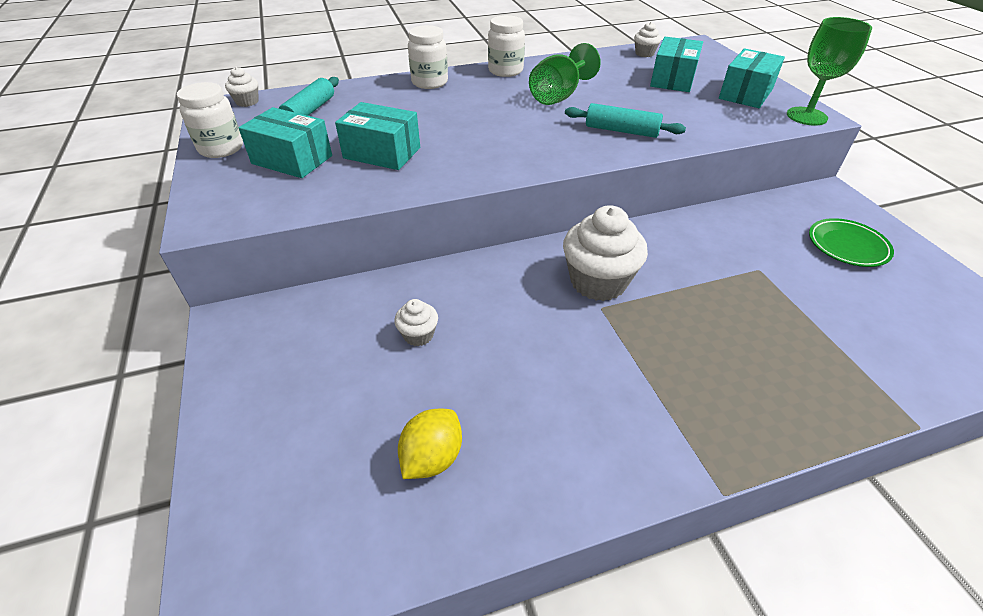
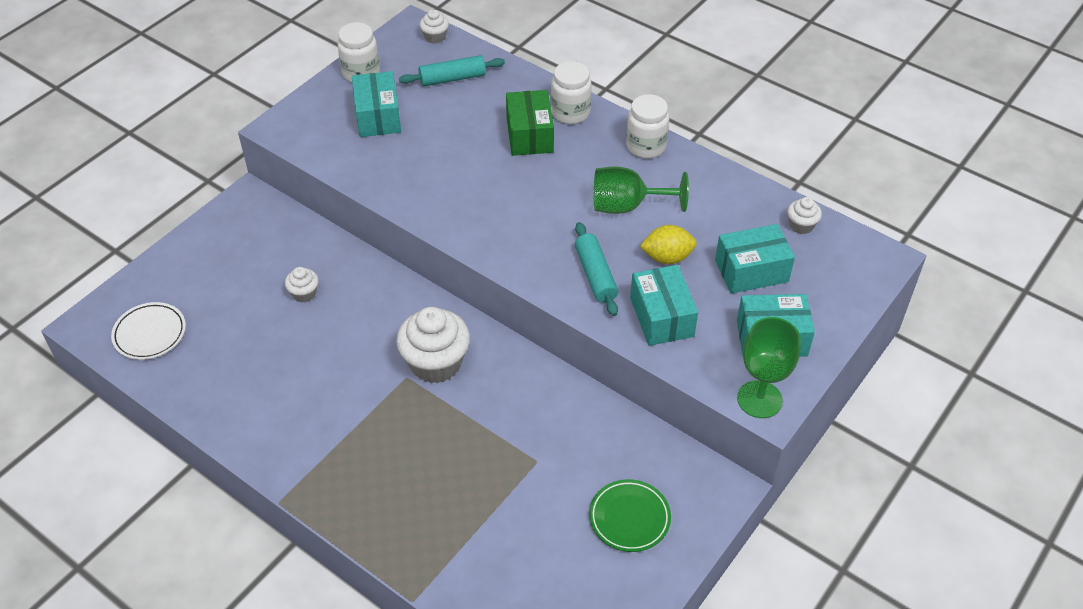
camera: 55 degrees right, 5 degrees up
(326, 521) = (150, 334): none -> white plate
(382, 153) = (427, 155): turquoise box -> turquoise box (661, 317)
(429, 104) = (530, 135): none -> green box
(432, 458) = (215, 354): yellow lemon -> yellow lemon (667, 257)

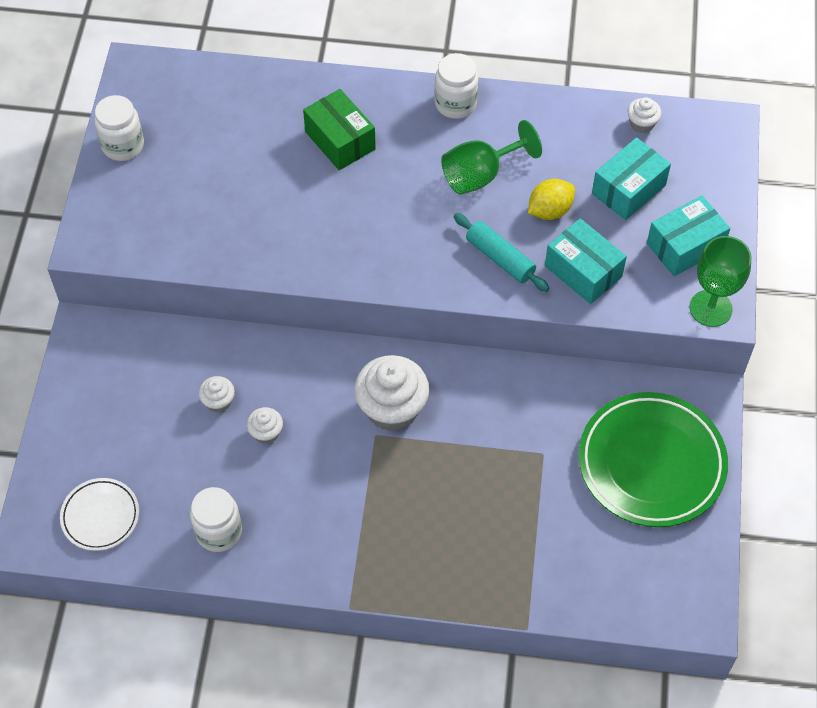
camera: 30 degrees left, 10 degrees up
(378, 116) = (178, 187): turquoise box -> none
(435, 37) = (167, 70): white cupcake -> white cupcake (266, 433)
(452, 78) = (220, 111): turquoise rolling pin -> none
(570, 113) = (361, 98): white jar -> white jar (219, 532)
(629, 518) = (651, 463): green plate -> green plate, size x1.92

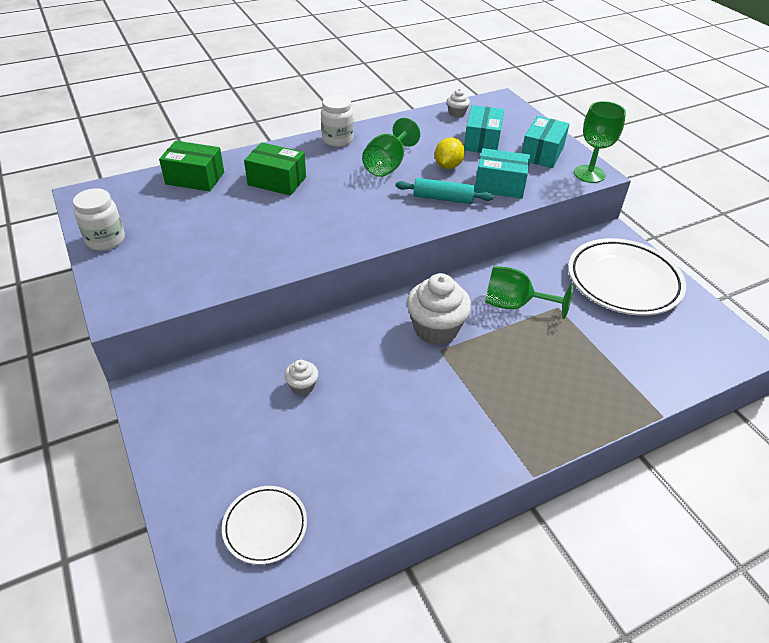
camera: 35 degrees left, 15 degrees down
(219, 532) = (381, 479): white jar -> none
(258, 94) = (195, 178): none -> green box
(266, 433) = (358, 388): white cupcake -> none
(498, 424) = (514, 305): none -> green goblet
(651, 463) = (623, 281): green plate -> white plate

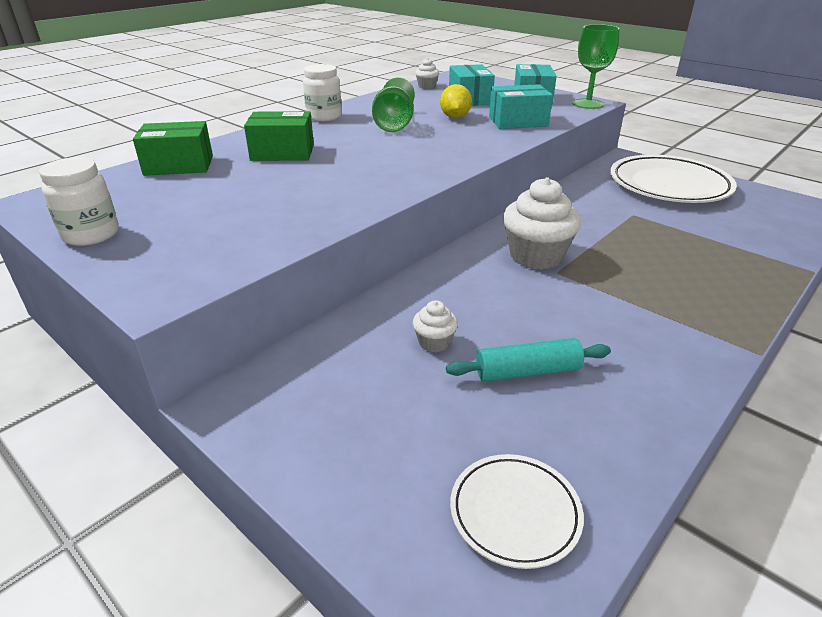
camera: 20 degrees left, 10 degrees down
(443, 198) = (474, 137): turquoise rolling pin -> turquoise rolling pin (527, 371)
(514, 305) = (592, 221): green goblet -> none

